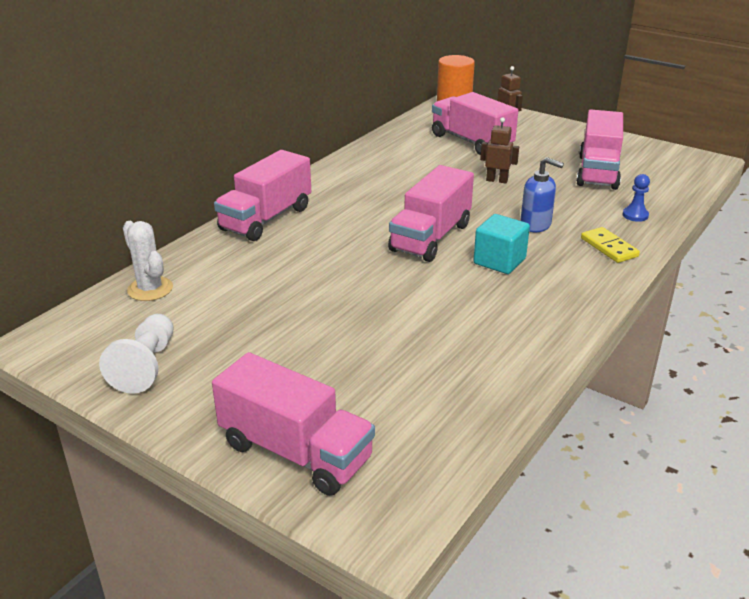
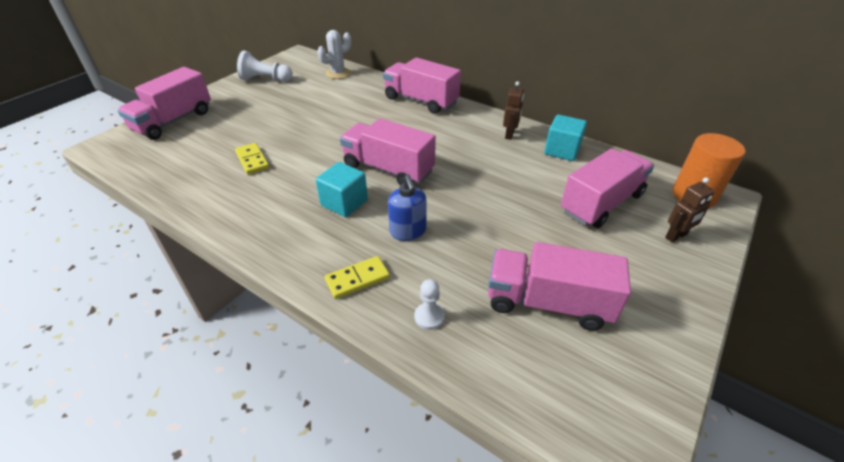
camera: 90 degrees right, 10 degrees up
(388, 149) = (562, 150): none -> turquoise cube
(420, 338) = (252, 160): none -> yellow domino
(497, 180) = (505, 214): brown robot -> brown robot (510, 135)
(535, 225) = (408, 231): blue soap dispenser -> blue soap dispenser turned 45 degrees counterclockwise
(635, 215) = (429, 317): blue pawn -> white pawn

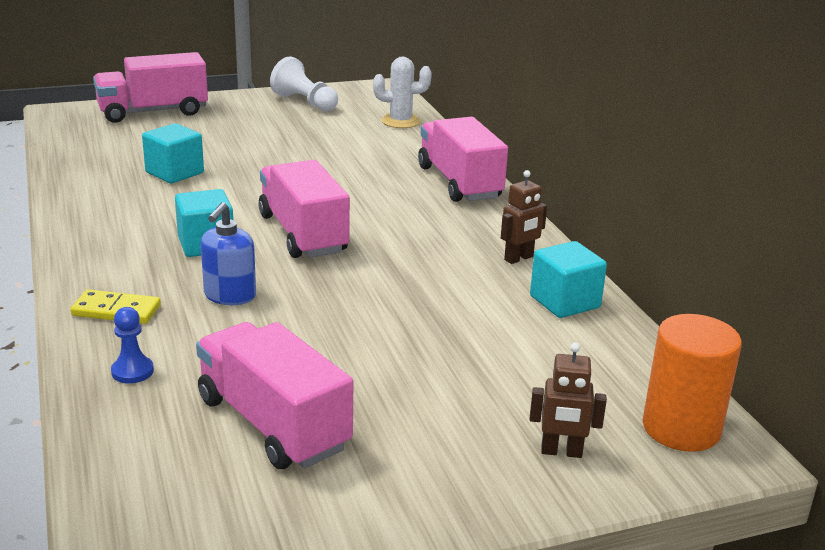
camera: 35 degrees right, 15 degrees down
(252, 160) = (174, 173): yellow domino -> turquoise cube
(429, 317) = (132, 371): white pawn -> blue pawn
(601, 203) = (516, 374): pink truck -> none

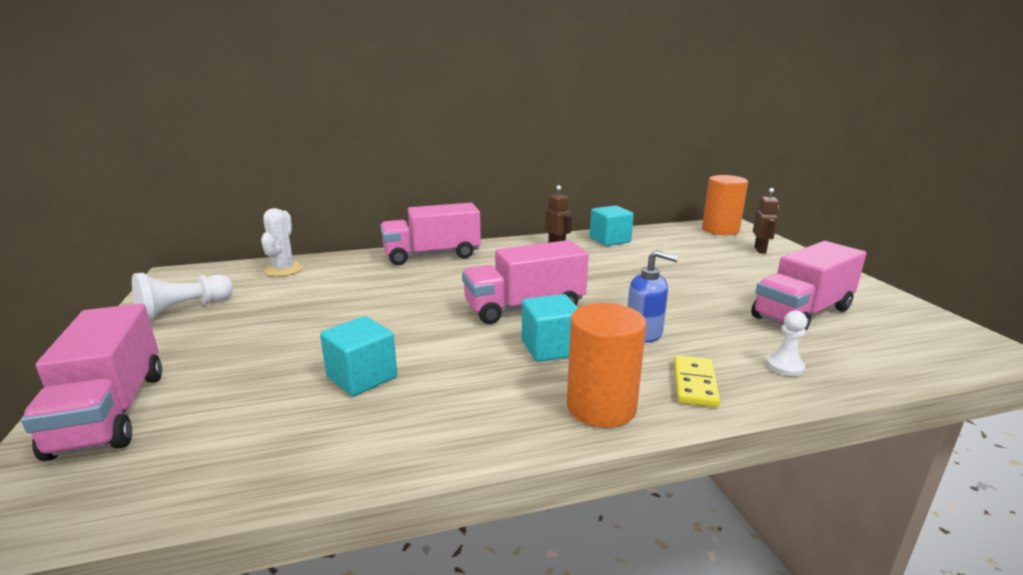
camera: 85 degrees left, 5 degrees down
(96, 262) = (601, 407): none -> orange cylinder
(132, 371) = (785, 366): blue pawn -> white pawn

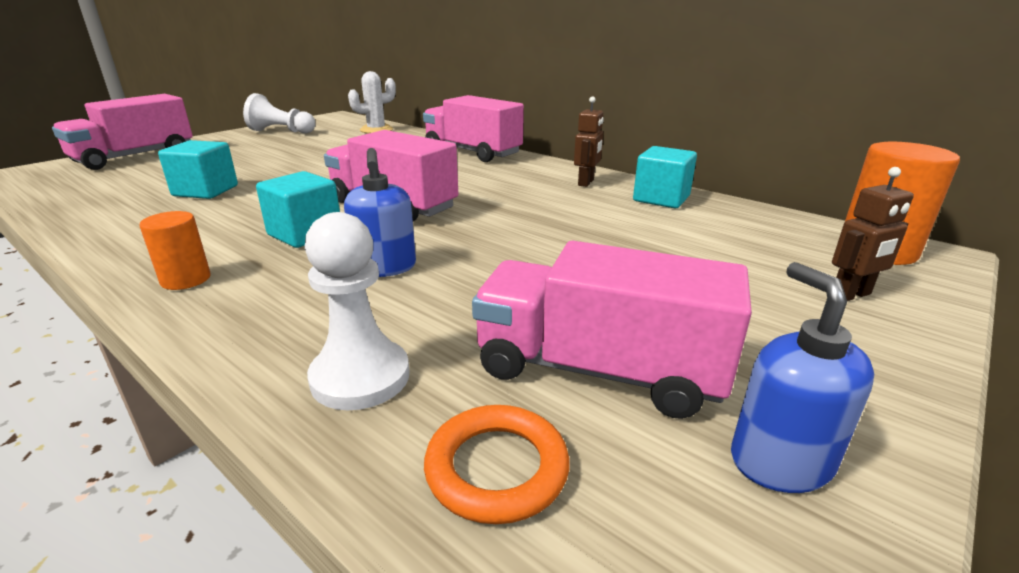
camera: 55 degrees right, 5 degrees up
(601, 407) = (186, 279): orange cylinder -> orange cylinder, size x0.57
(694, 384) = (264, 318): yellow domino -> none
(785, 366) = (360, 377): white pawn -> white pawn, size x1.66
(871, 352) = (497, 468): none -> orange ring
(876, 304) = (780, 461): none -> blue soap dispenser

